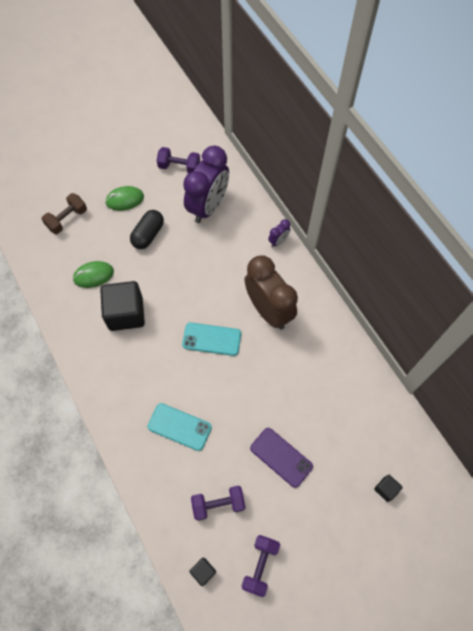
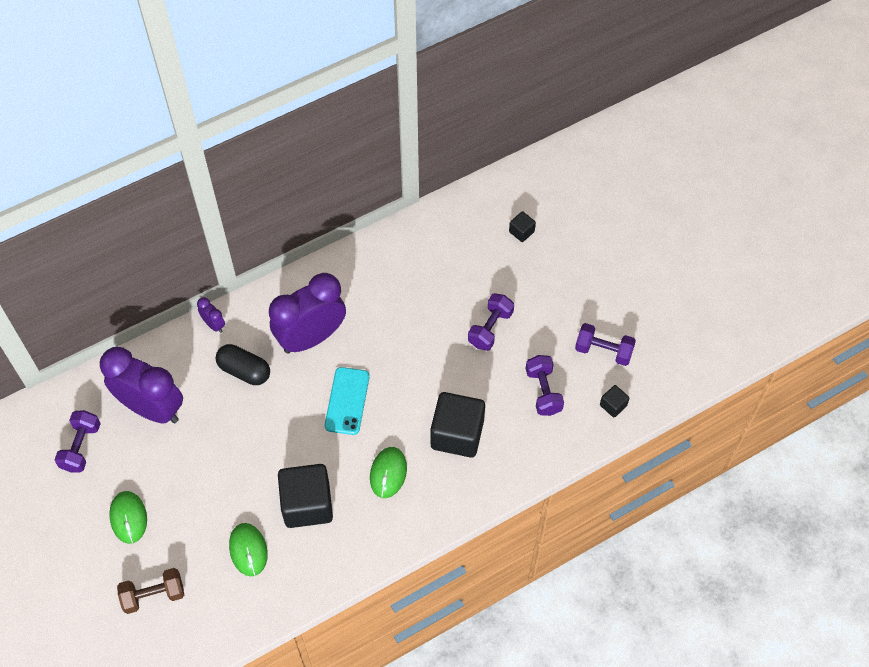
camera: 90 degrees left, 5 degrees down
(67, 219) = (153, 595): brown dumbbell -> brown dumbbell turned 60 degrees counterclockwise
(147, 372) = (388, 473): none -> green mouse
(148, 234) = (189, 483): black capsule -> black capsule (244, 371)
(179, 427) = (457, 434): turquoise phone -> black cube
(268, 310) = (311, 337): brown clock -> purple clock
(281, 457) = (490, 328): purple phone -> purple dumbbell

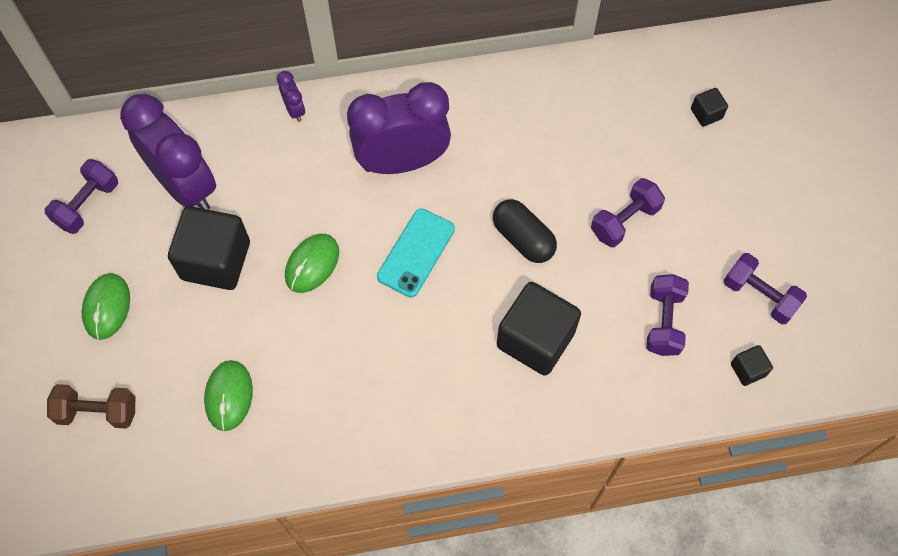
camera: 20 degrees right, 5 degrees up
(244, 371) = (308, 176): black capsule -> black capsule (523, 238)
(307, 504) = (320, 364): black cube -> black cube (216, 260)
(388, 473) = (432, 359): green mouse -> green mouse (312, 264)

